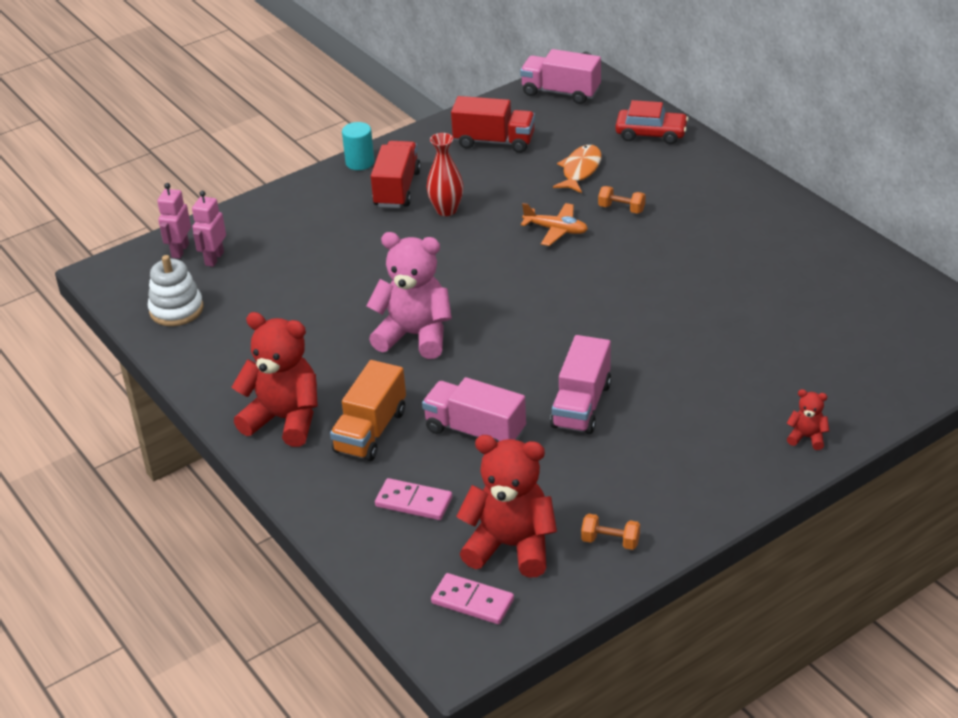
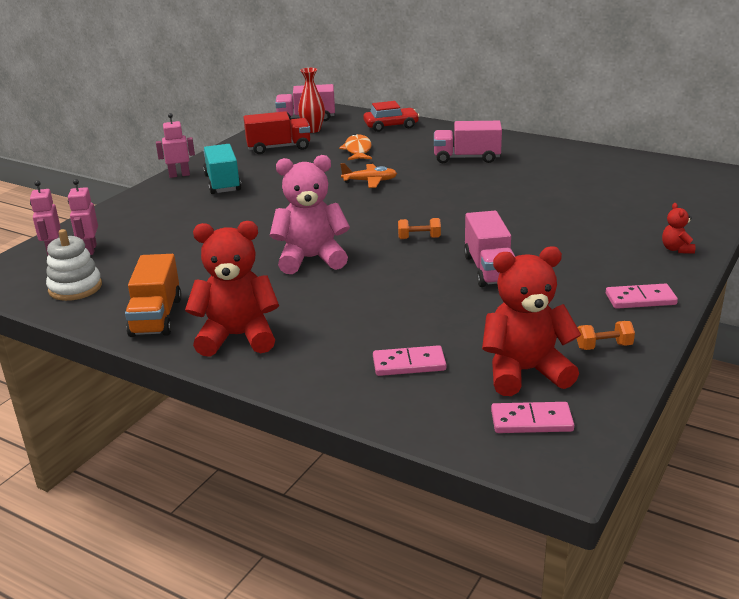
camera: 25 degrees left, 10 degrees down
(360, 162) = (179, 175): turquoise cylinder -> pink robot
(370, 431) = (325, 326): orange truck -> orange truck (156, 317)
(397, 189) = (223, 183): red truck -> turquoise truck
(446, 210) = (273, 186): red vase -> red vase (313, 130)
(475, 431) = (418, 304): pink truck -> pink truck (466, 158)
(621, 209) = (408, 163): orange dumbbell -> orange dumbbell (419, 238)
(701, 494) = (640, 299): none -> pink domino
(807, 437) = (676, 249): red teddy bear -> red teddy bear turned 90 degrees counterclockwise

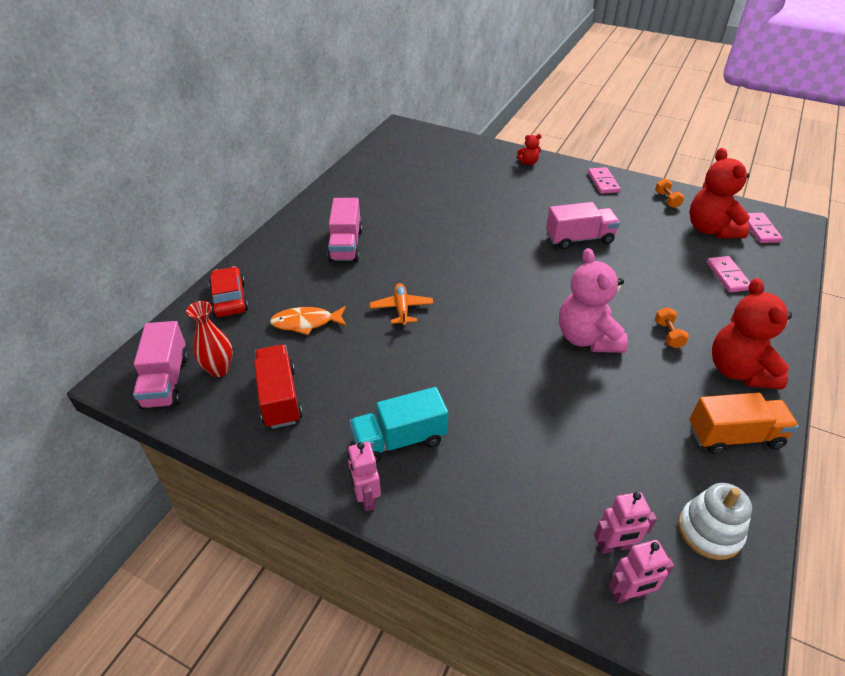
camera: 95 degrees left, 15 degrees up
(419, 238) = (531, 274): orange dumbbell -> orange dumbbell (668, 335)

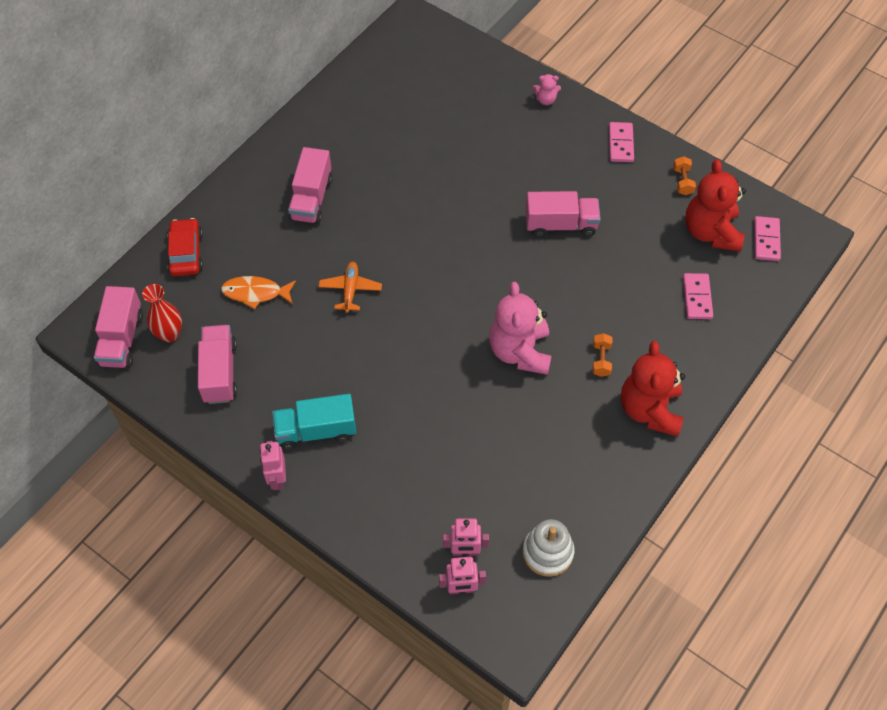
camera: 10 degrees right, 15 degrees up
(279, 397) = (220, 372): red truck -> pink truck
(528, 162) = (545, 100): red teddy bear -> pink teddy bear
(734, 436) = (611, 474): orange truck -> none

